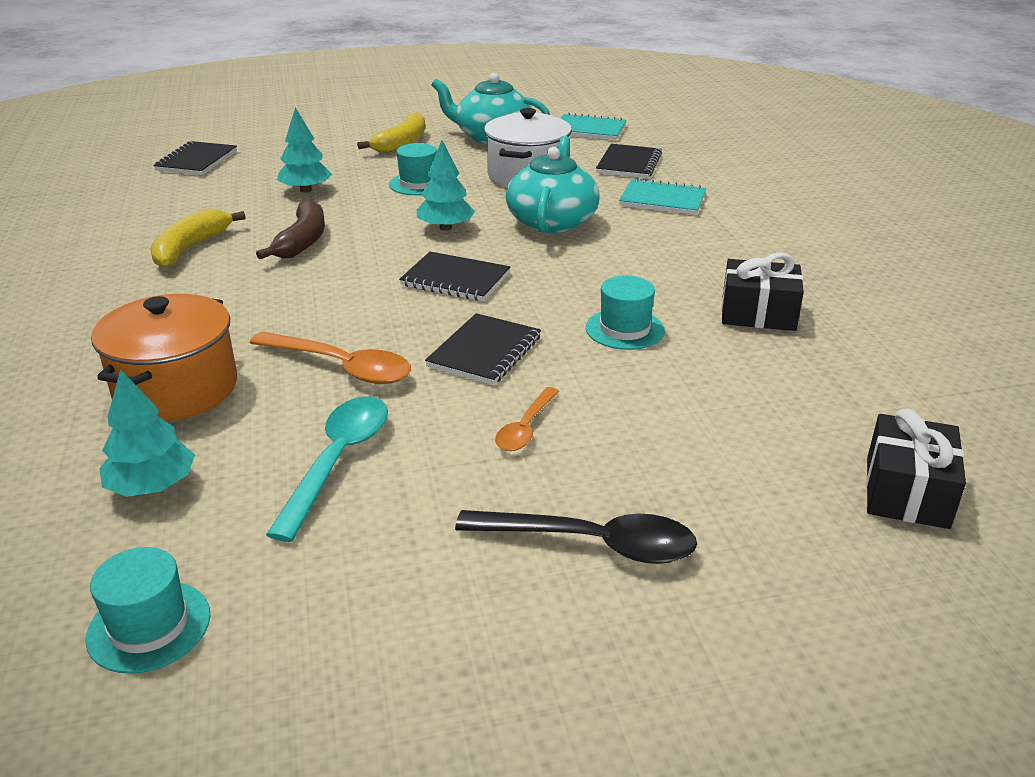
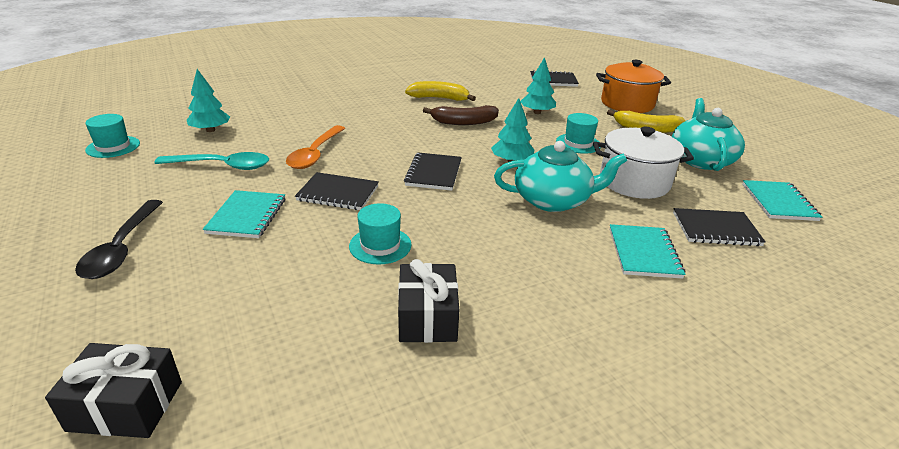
camera: 75 degrees right, 0 degrees up
(176, 389) = (292, 120): orange pot -> orange pot (627, 104)
(526, 428) = (247, 216): orange spoon -> turquoise notebook

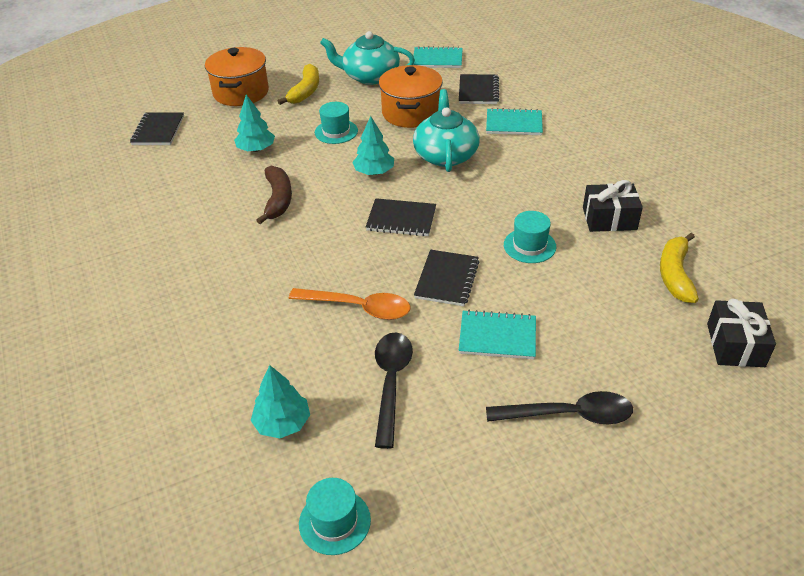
camera: 85 degrees left, 10 degrees up
(222, 166) = (391, 383): turquoise spoon -> black spoon
(439, 98) = (200, 218): yellow banana -> yellow banana (675, 275)
(634, 182) = (411, 113): white pot -> orange pot

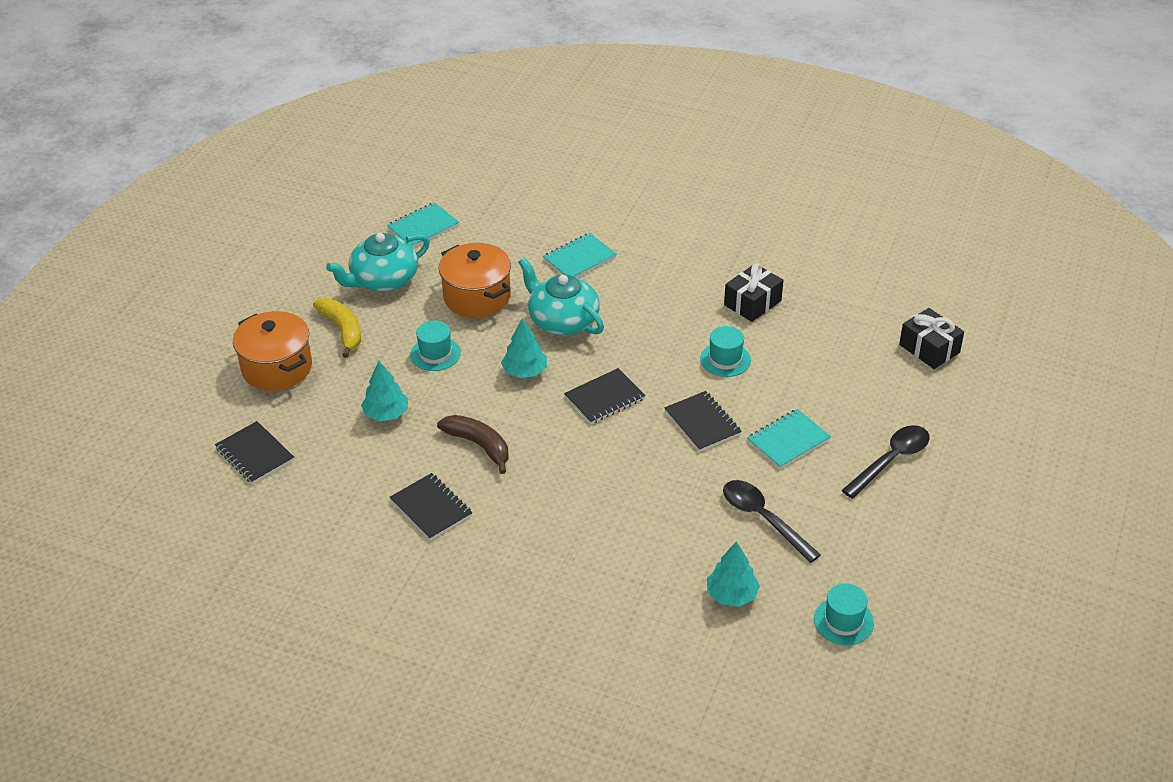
camera: 45 degrees left, 0 degrees up
(358, 307) = (669, 485): orange spoon -> none
(478, 91) = (506, 242): black notebook -> black notebook (431, 508)
(675, 275) = (843, 321): yellow banana -> none

